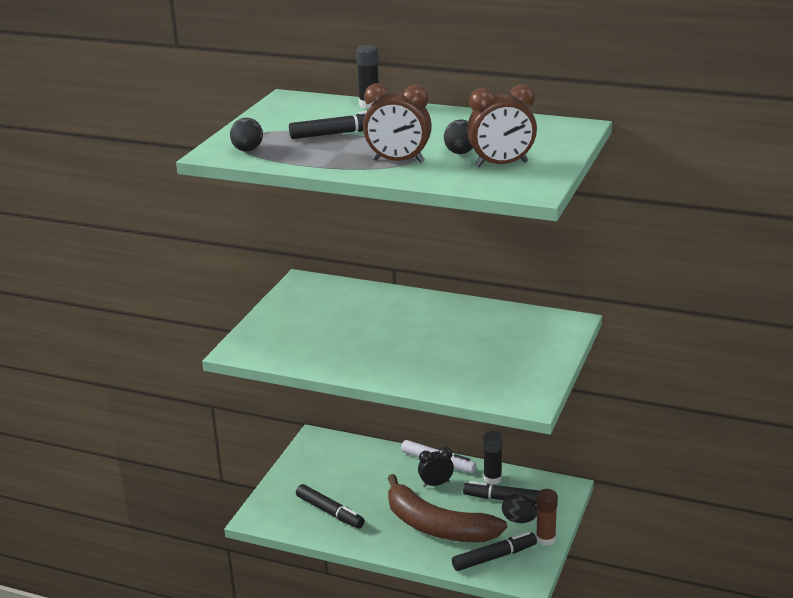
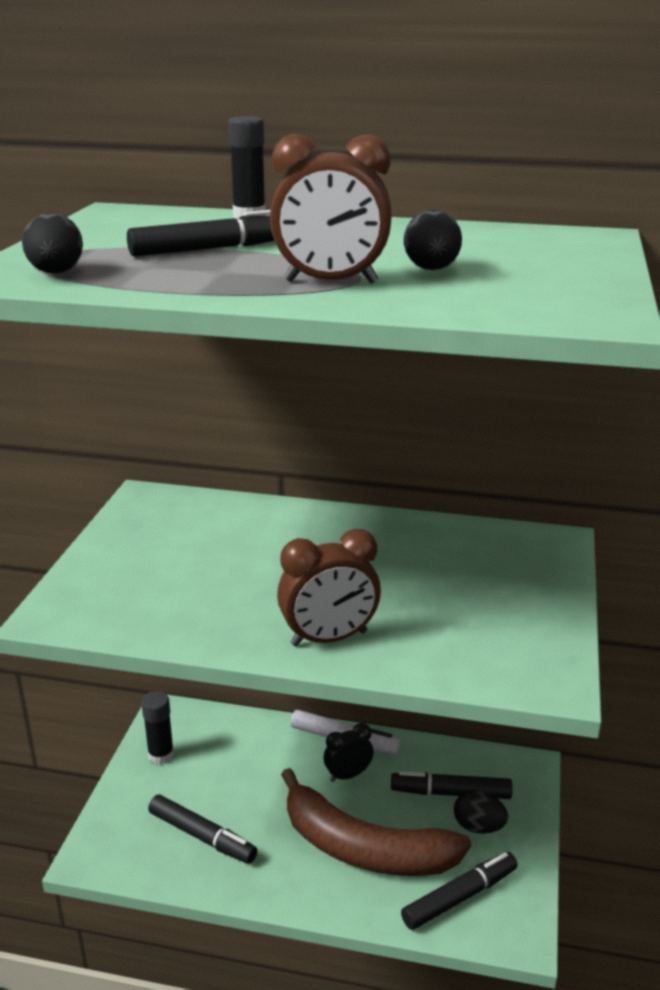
camera: 10 degrees left, 0 degrees up
(492, 478) = (424, 760): black glue stick -> black glue stick (161, 755)
(501, 164) = (513, 283): brown clock -> brown clock (329, 639)
(545, 539) = (525, 857): brown glue stick -> none

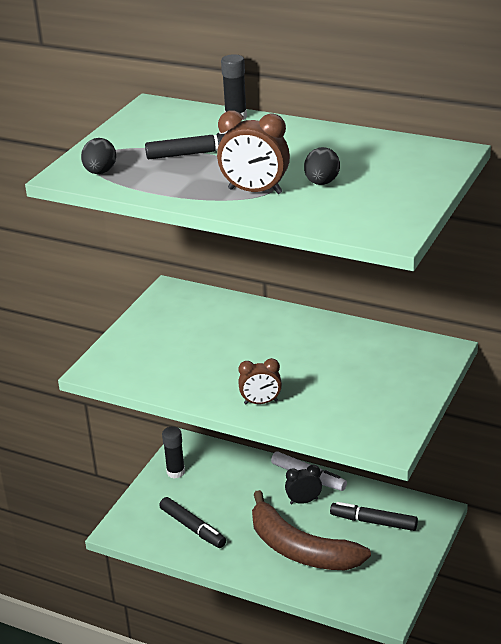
camera: 15 degrees right, 5 degrees up
(329, 639) = (261, 402): brown clock -> brown clock, size x0.66
(460, 897) = (355, 587): black marker -> none
(478, 827) = (385, 546): black egg -> none

